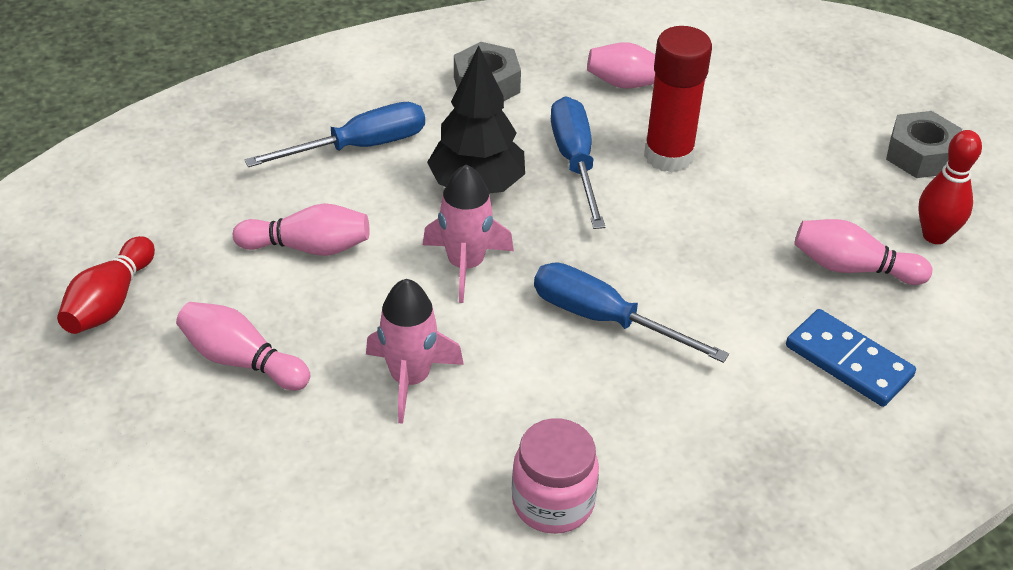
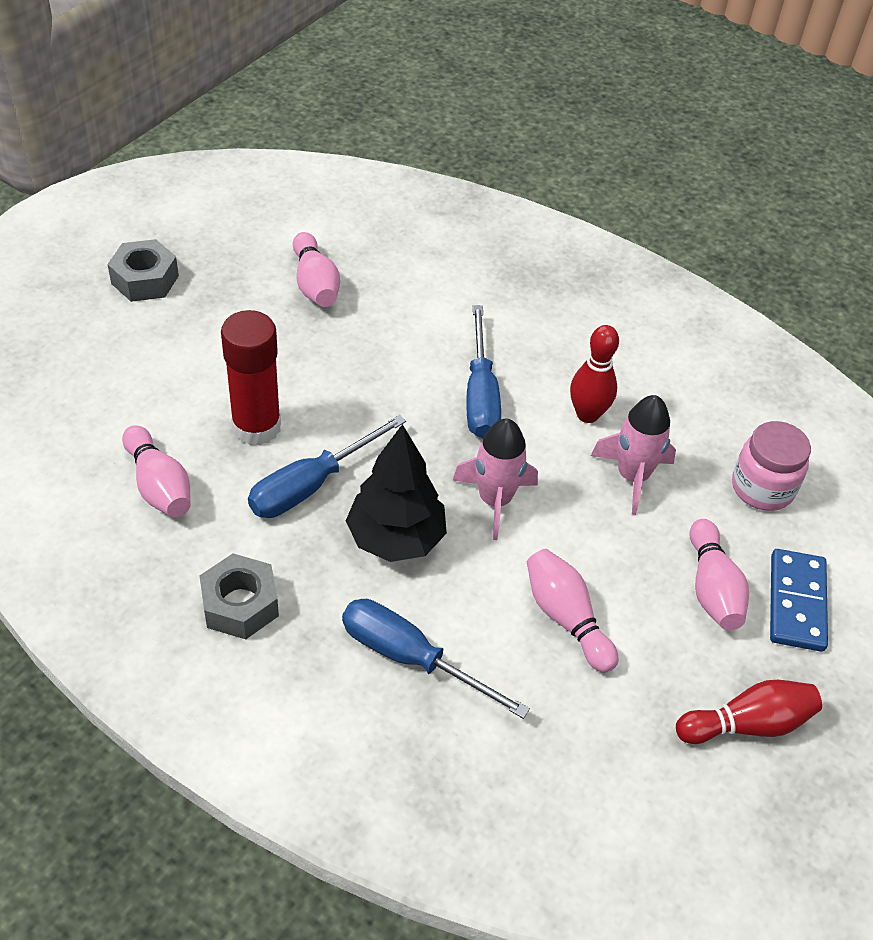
camera: 125 degrees left, 5 degrees up
(553, 502) = (655, 359): pink jar -> pink jar (762, 488)
(848, 361) = (413, 264): blue domino -> blue domino (797, 602)
(935, 235) = (244, 252): red bowling pin -> red bowling pin (587, 414)

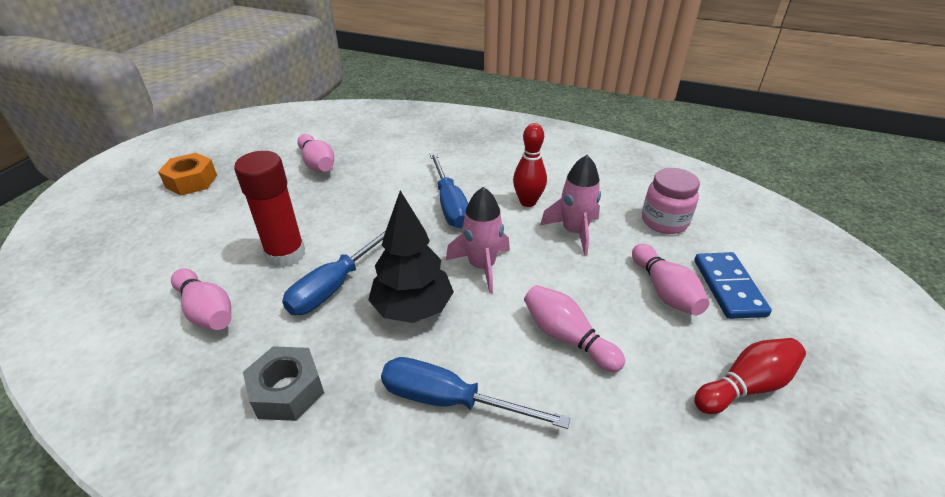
camera: 10 degrees left, 10 degrees down
(145, 280) = (191, 181): grey nut -> orange nut

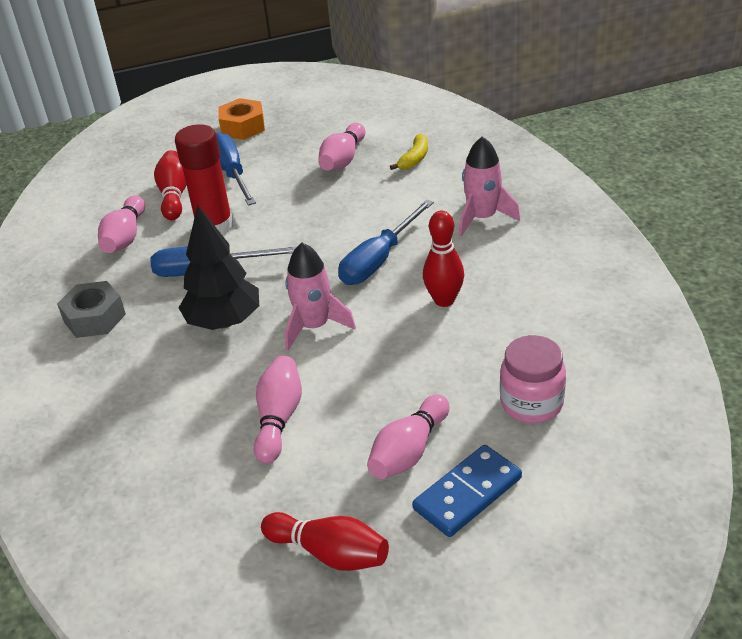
camera: 55 degrees right, 0 degrees up
(205, 255) = (174, 195): none -> red bowling pin
(368, 141) = (414, 158): none -> yellow banana
(450, 400) = (153, 393): blue screwdriver -> blue screwdriver (232, 173)
(574, 232) = (432, 352): pink rocket -> pink rocket (482, 218)

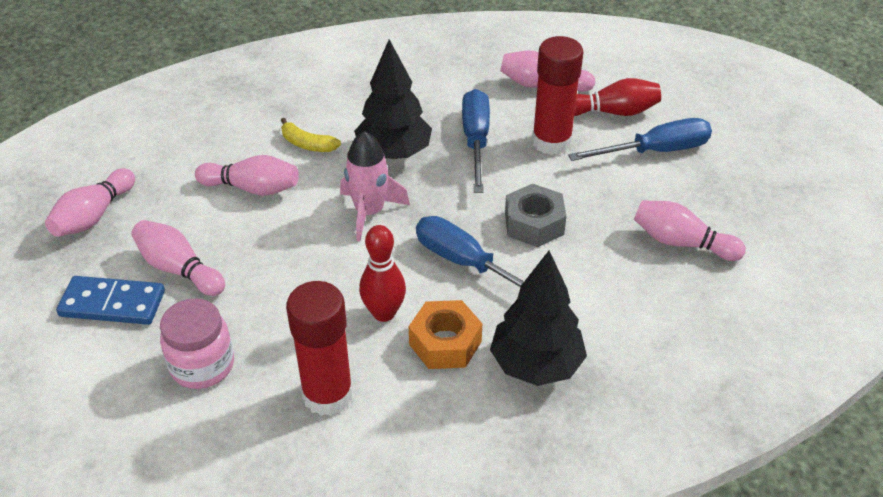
camera: 90 degrees right, 5 degrees up
(94, 318) = (421, 77): grey nut -> grey nut (534, 224)
(243, 127) = (760, 157): orange nut -> orange nut (445, 343)
(330, 553) = (94, 216): red bowling pin -> pink bowling pin
(414, 158) = (681, 310): yellow banana -> yellow banana (307, 144)
(468, 494) = (112, 304): blue domino -> blue domino turned 45 degrees counterclockwise
(482, 218) = (536, 365): pink rocket -> black tree
(542, 319) = (327, 395): none -> red glue stick

